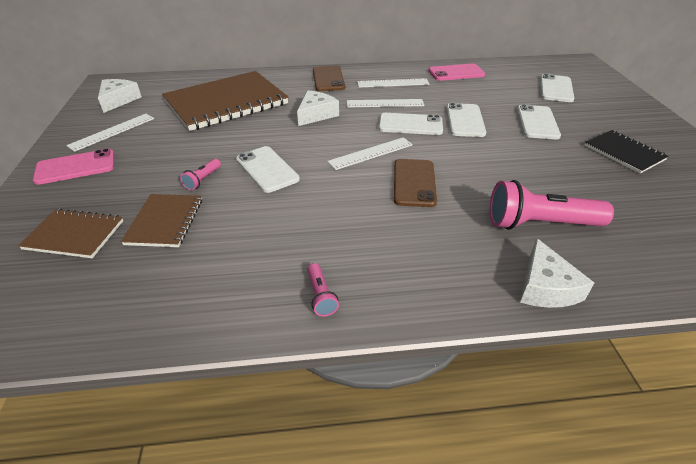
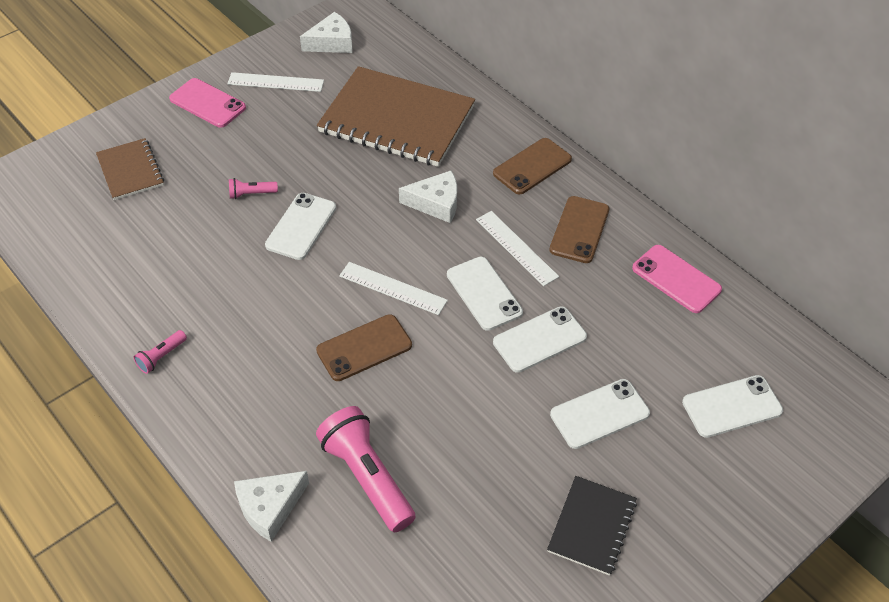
camera: 55 degrees right, 10 degrees up
(165, 221) = (180, 210): brown notebook -> none
(393, 83) = (579, 230): white ruler -> brown phone

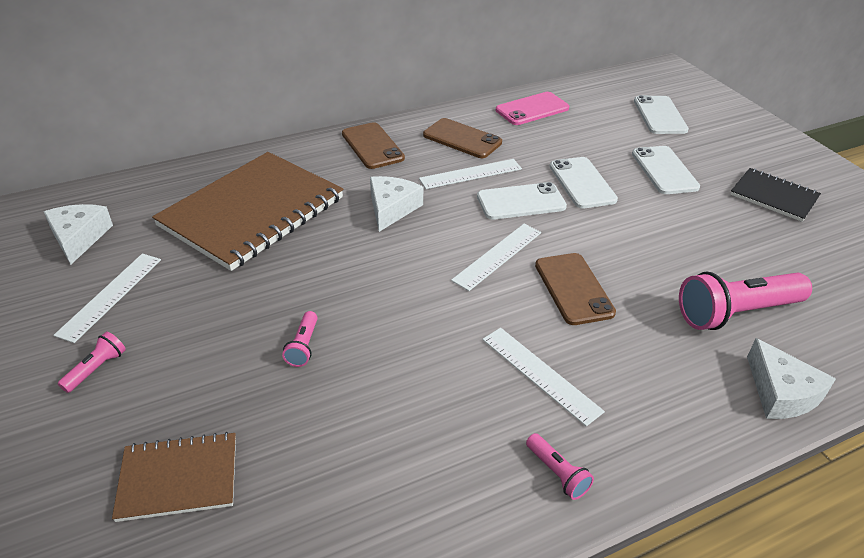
camera: 75 degrees left, 10 degrees down
(207, 103) = (97, 369): pink phone -> pink flashlight
(254, 336) = (540, 374): none -> white ruler
(301, 226) = (380, 310): white phone -> none

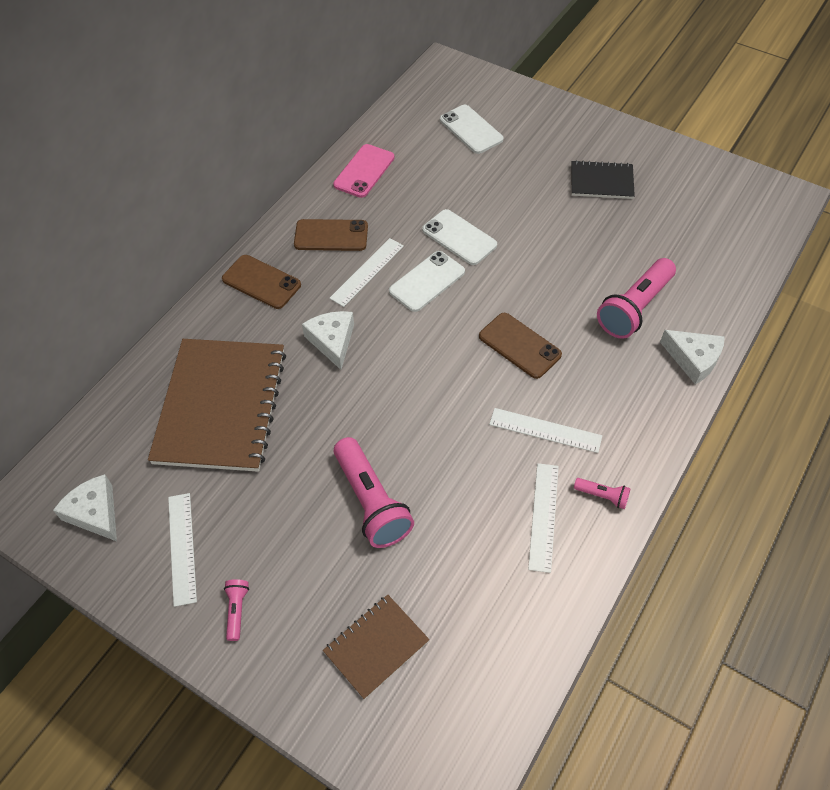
camera: 30 degrees left, 15 degrees up
(303, 346) = (371, 502): pink flashlight -> pink flashlight, size x2.17
(498, 256) = (447, 344): white ruler -> white ruler (543, 516)
(664, 170) = (511, 192): white phone -> none

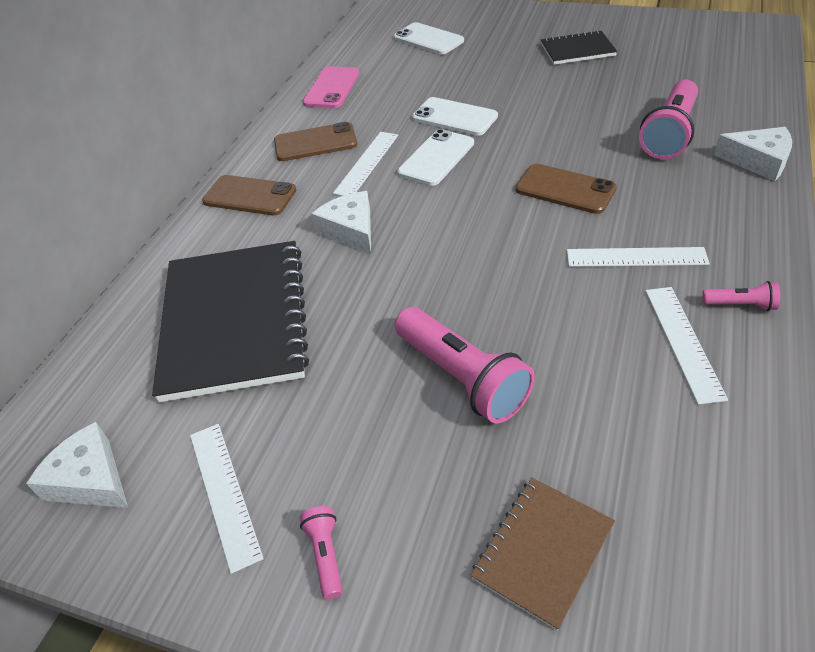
camera: 10 degrees left, 10 degrees down
(221, 406) = (234, 321): brown notebook -> black notebook

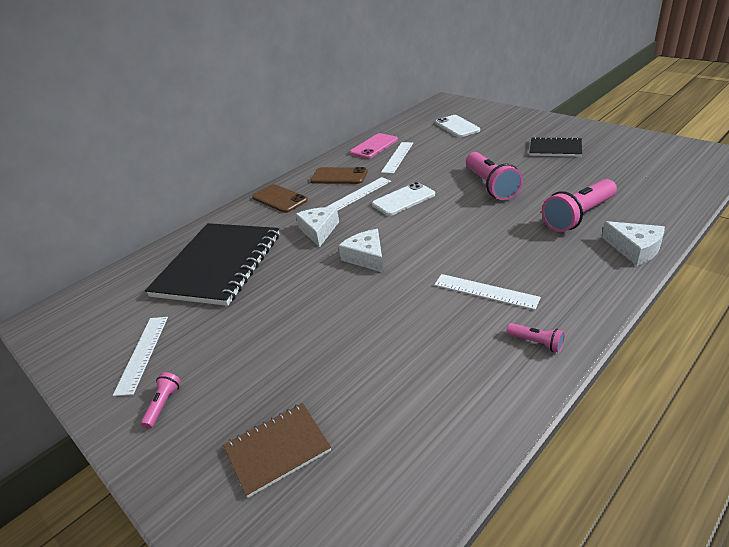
camera: 25 degrees right, 10 degrees down
(90, 479) = (90, 325): white cheese -> white cheese (366, 257)
(454, 117) = (435, 177): white phone -> none
(462, 378) = (313, 333): pink flashlight -> pink flashlight (490, 186)
(565, 189) = (472, 236): brown phone -> none
(683, 342) = (473, 354): white ruler -> white ruler (397, 157)

